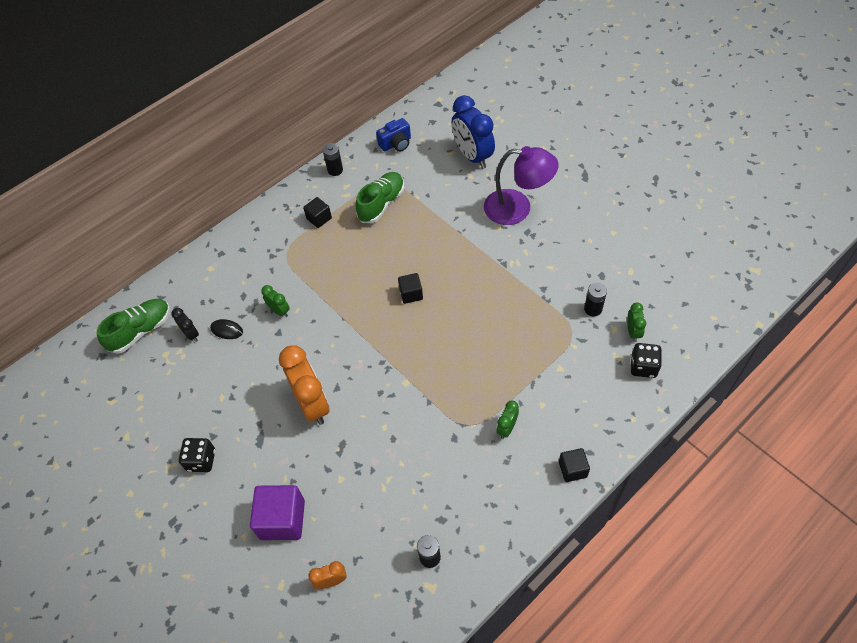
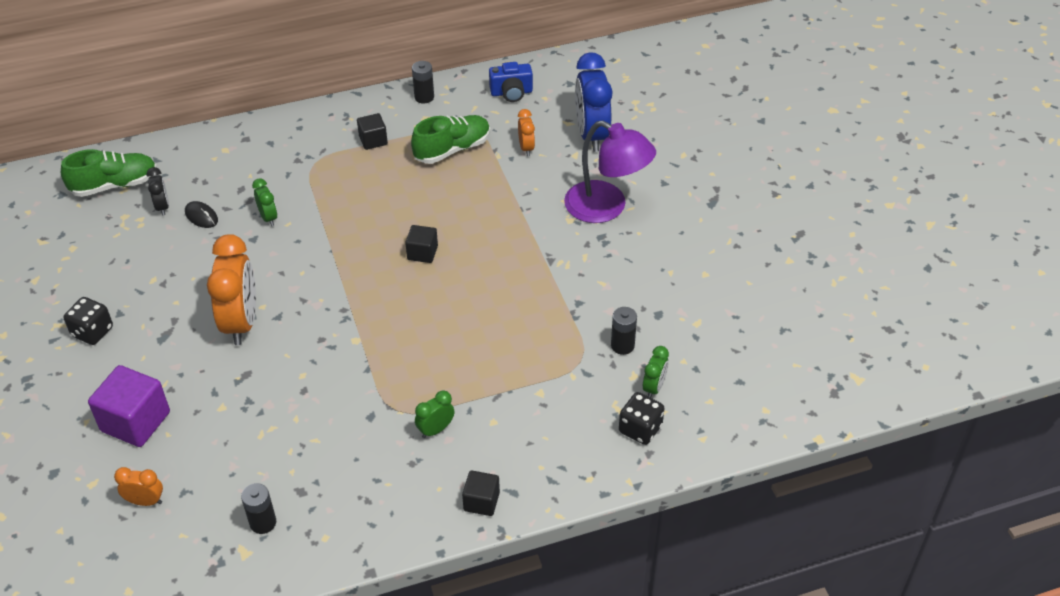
camera: 20 degrees right, 10 degrees down
(433, 183) = (526, 148): none -> orange clock

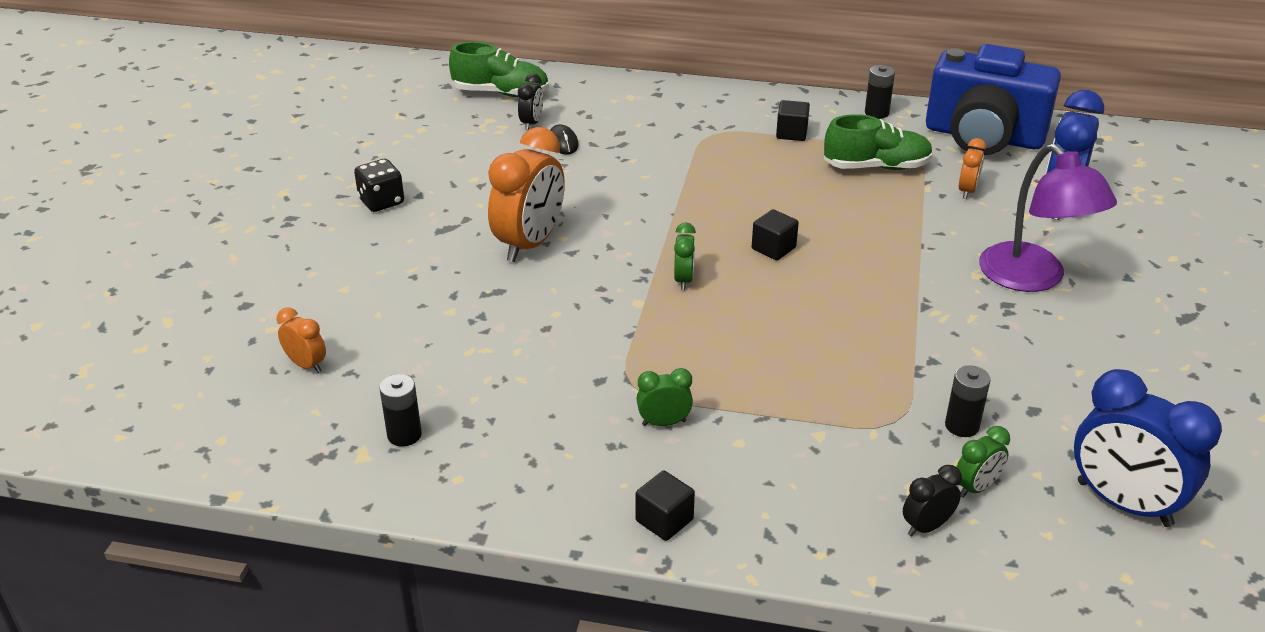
camera: 30 degrees right, 10 degrees down
(135, 421) = (356, 291): purple cube -> none
(268, 218) = (629, 164): green clock -> green clock (683, 280)
(511, 93) = (983, 137): blue camera -> blue camera, size x2.20
(640, 429) = (926, 526): black dice -> black clock
(741, 359) = (1123, 504): none -> blue clock

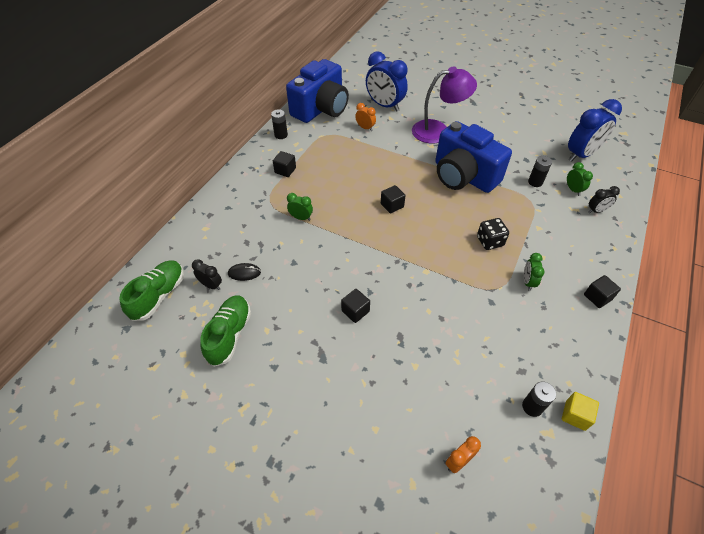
camera: 75 degrees left, 15 degrees up
(381, 201) = (273, 392): black dice -> black dice (490, 241)
(398, 485) = (575, 415): none -> yellow cube
(530, 244) = (355, 311): orange clock -> black cube
(683, 280) = (410, 247): green clock -> green clock (301, 218)
(876, 167) = (332, 150): green shoe -> green shoe (229, 335)
(910, 323) = (463, 176): none -> blue camera
(926, 526) = (596, 211): black clock -> black clock turned 90 degrees counterclockwise

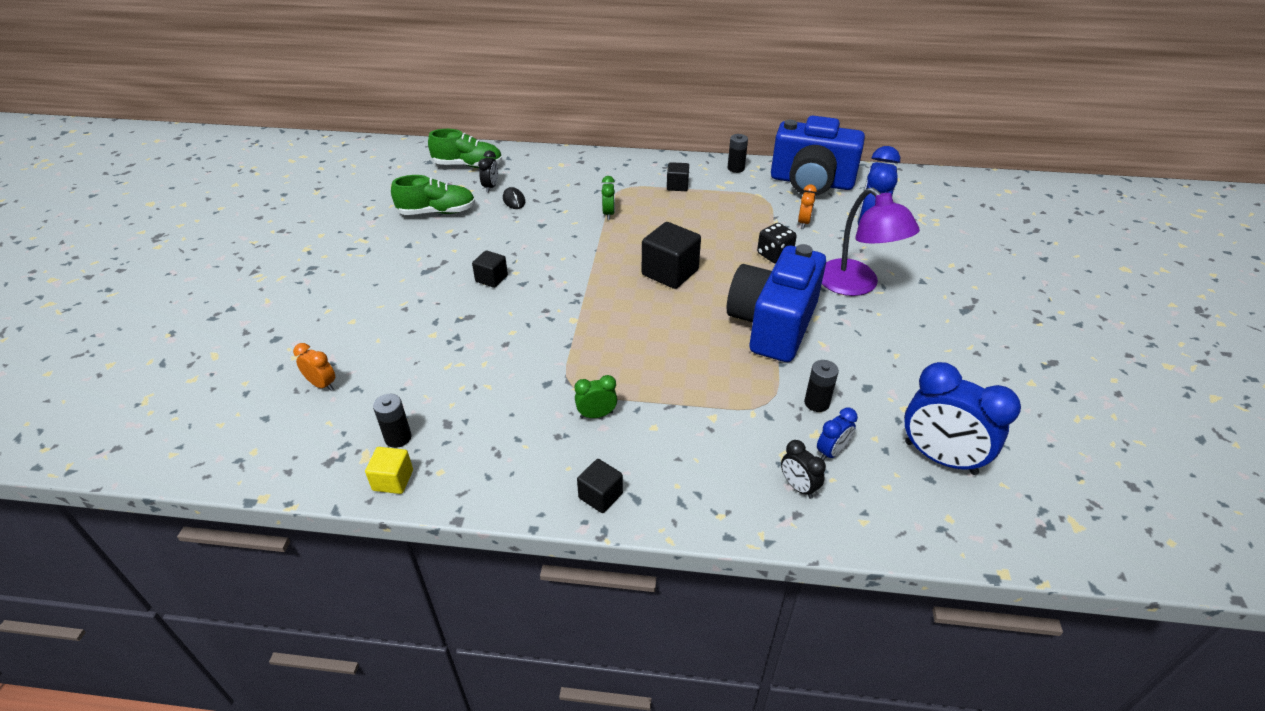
camera: 70 degrees right, 10 degrees down
(392, 205) = (670, 272): black cube -> black cube, size x1.77
(490, 241) = (654, 368): black dice -> black dice (774, 255)
(573, 190) = (831, 452): green clock -> blue clock

